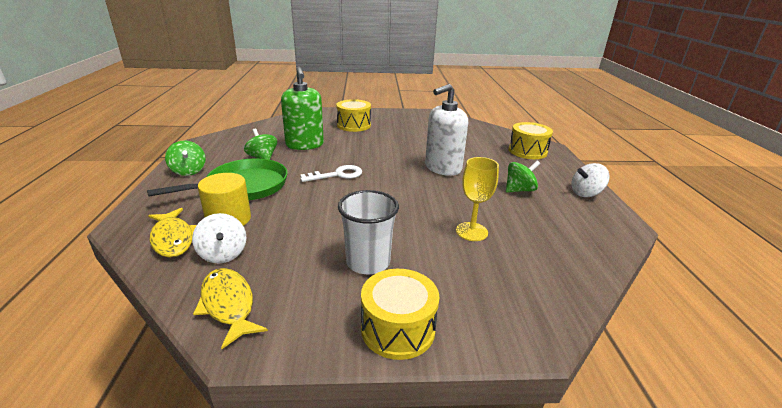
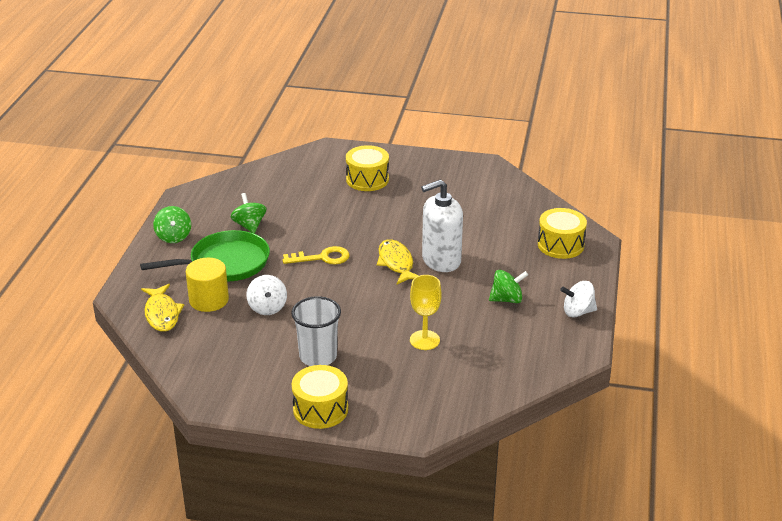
camera: 15 degrees right, 5 degrees up
(223, 254) = (202, 333): white spinning top -> white spinning top (267, 307)
(228, 305) = (203, 375): yellow fish -> yellow fish (396, 263)
(305, 145) = (299, 209): green soap dispenser -> none
(337, 175) = (322, 258): white key -> yellow key

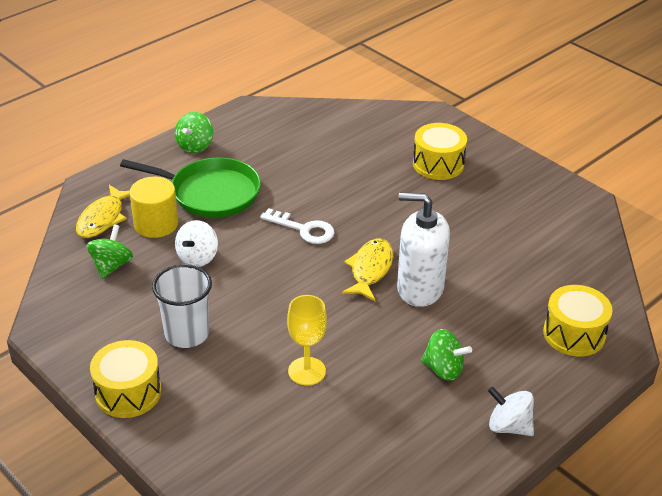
camera: 35 degrees right, 5 degrees up
(249, 225) = (273, 164): green spinning top -> green spinning top (111, 266)
(322, 258) = (304, 229): yellow key -> white key

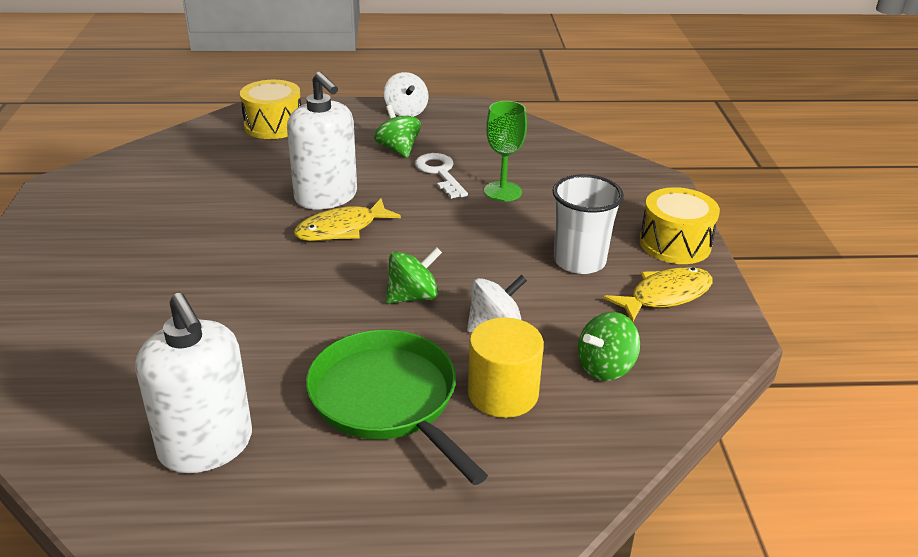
camera: 140 degrees left, 5 degrees down
(103, 218) = (567, 442): yellow fish -> yellow fish (665, 296)
(195, 146) = (312, 500): green spinning top -> green spinning top (413, 296)
(264, 140) = (206, 446): none -> white soap dispenser
(304, 229) = (344, 295): white key -> white key (440, 173)
(307, 371) = (502, 191): yellow goblet -> green goblet
(438, 164) = (91, 286): yellow drum -> none

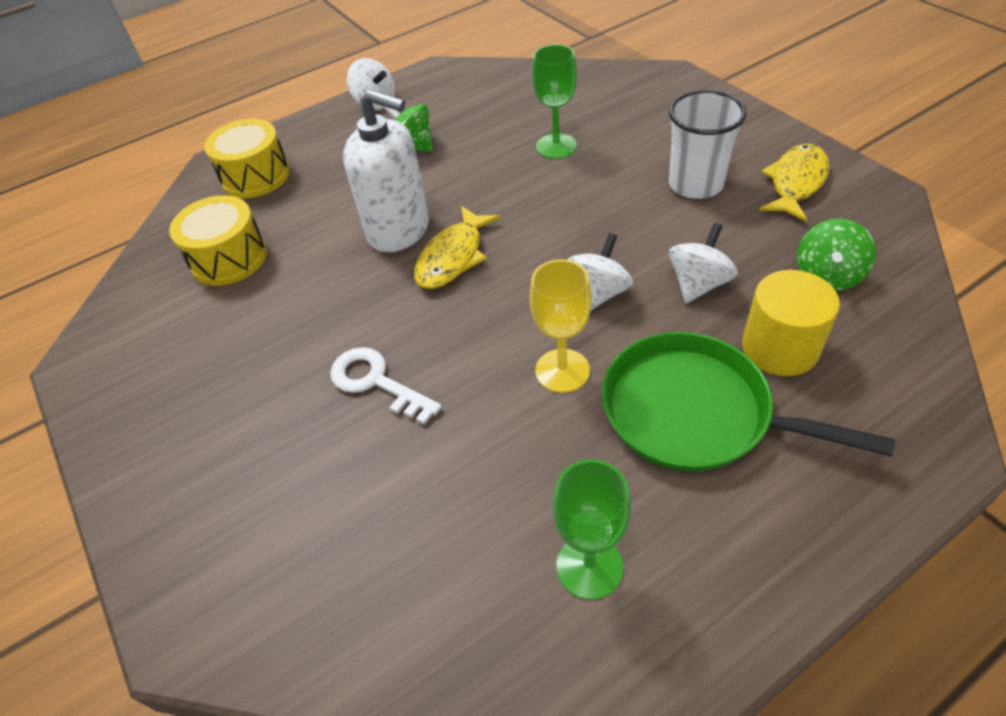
camera: 25 degrees left, 15 degrees up
(206, 446) = (589, 566): white soap dispenser -> green goblet
(329, 330) = (562, 370): none -> yellow goblet
(413, 296) = (598, 293): green spinning top -> white spinning top
(440, 173) = (479, 154): white key -> white key (376, 382)
(675, 244) = (749, 130): yellow drum -> yellow drum (229, 258)

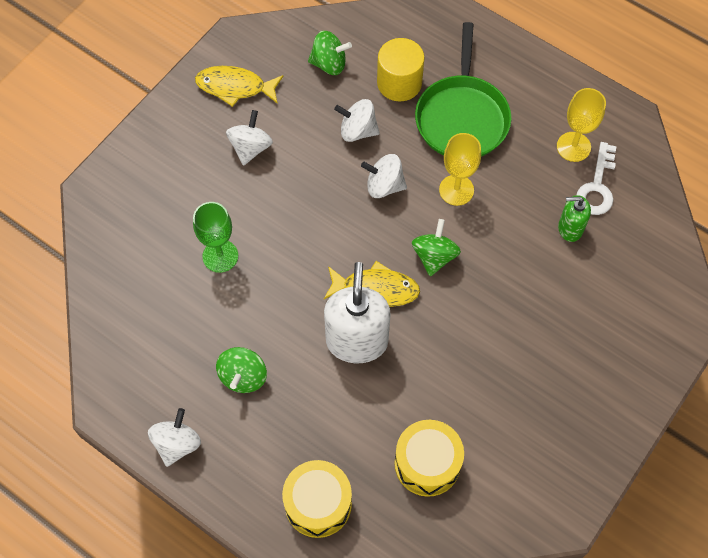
camera: 115 degrees left, 15 degrees up
(376, 382) = (504, 294): white key -> white key (597, 186)
(434, 502) = (570, 228): none -> green soap dispenser
(469, 321) = (434, 256): none -> green spinning top
(589, 566) = (573, 147): green goblet -> yellow goblet
(695, 184) = (250, 148): white cup -> white spinning top

